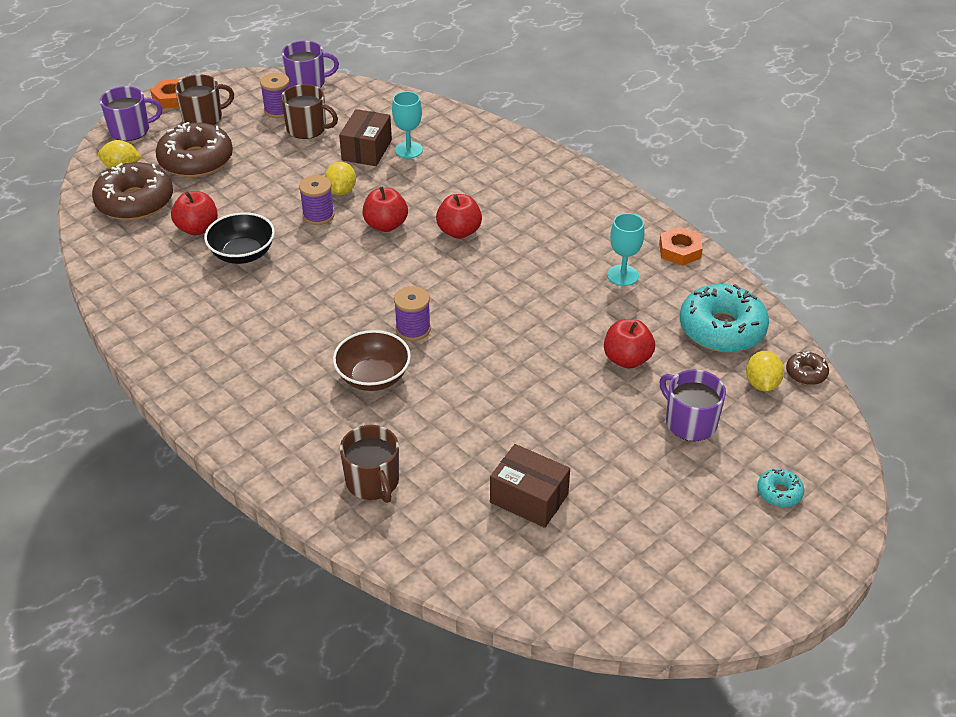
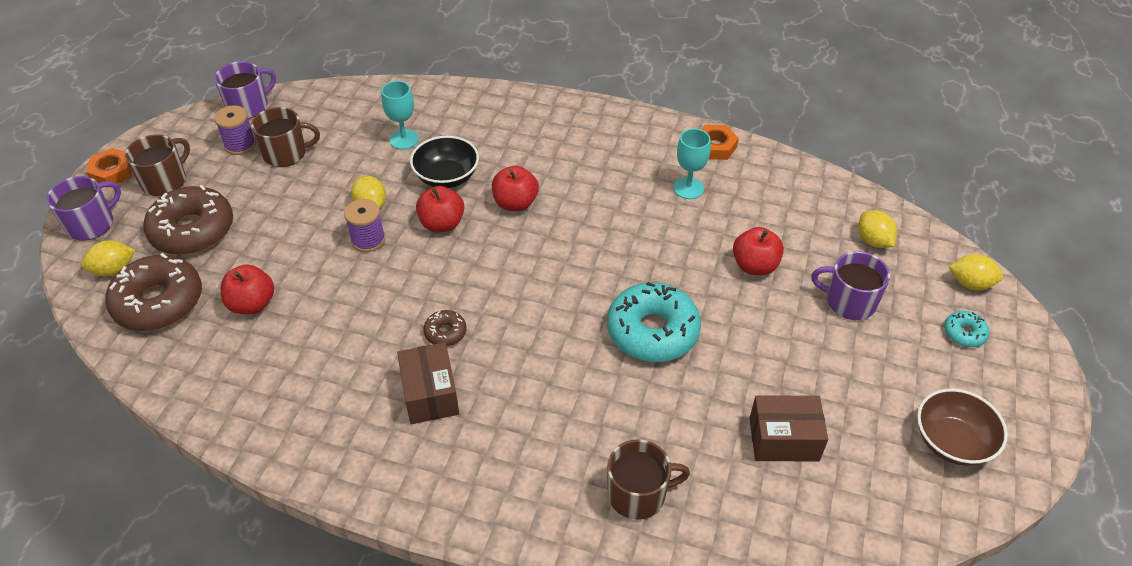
camera: 30 degrees left, 5 degrees up
(243, 254) = (322, 312): black bowl -> black bowl (446, 177)
(366, 150) = (363, 154): brown box -> brown box (430, 394)
(373, 377) = (553, 385): brown bowl -> brown bowl (952, 441)
(373, 482) = (638, 494): brown mug -> brown mug turned 45 degrees counterclockwise
(413, 329) = (551, 319): purple spool -> none
(722, 329) = (804, 204): turquoise donut -> turquoise donut (652, 331)
(806, 373) = (896, 216): brown donut -> brown donut (445, 332)
(826, 456) = (970, 284): none -> yellow lemon

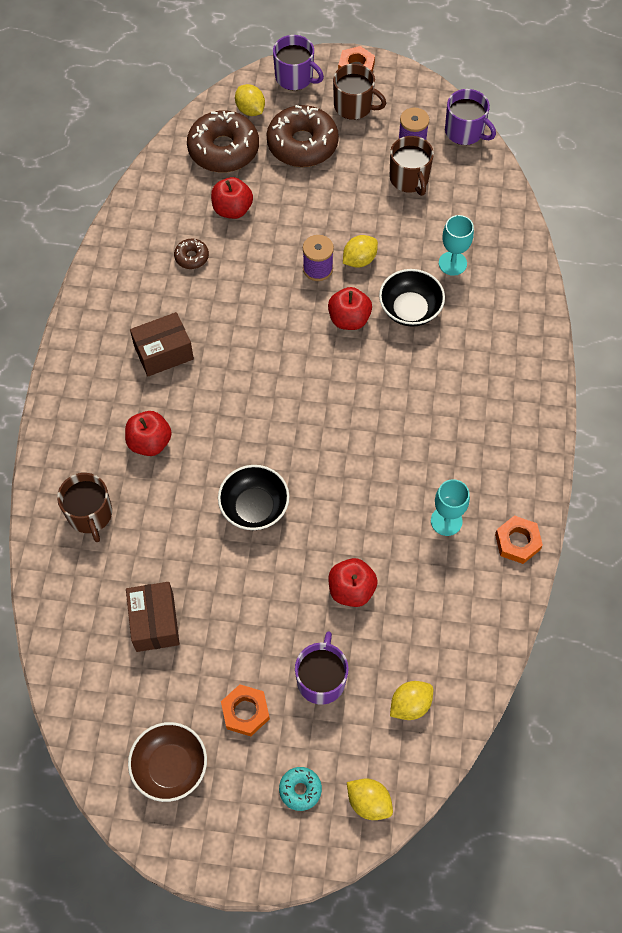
camera: 80 degrees right, 15 degrees up
(445, 332) = (226, 349): brown donut -> brown donut (192, 257)
(515, 203) = (389, 372): red apple -> red apple (150, 442)
(652, 331) = (254, 507): turquoise donut -> black bowl
(886, 368) = (245, 712): none -> orange nut
(970, 284) = (369, 802): yellow lemon -> yellow lemon turned 60 degrees counterclockwise

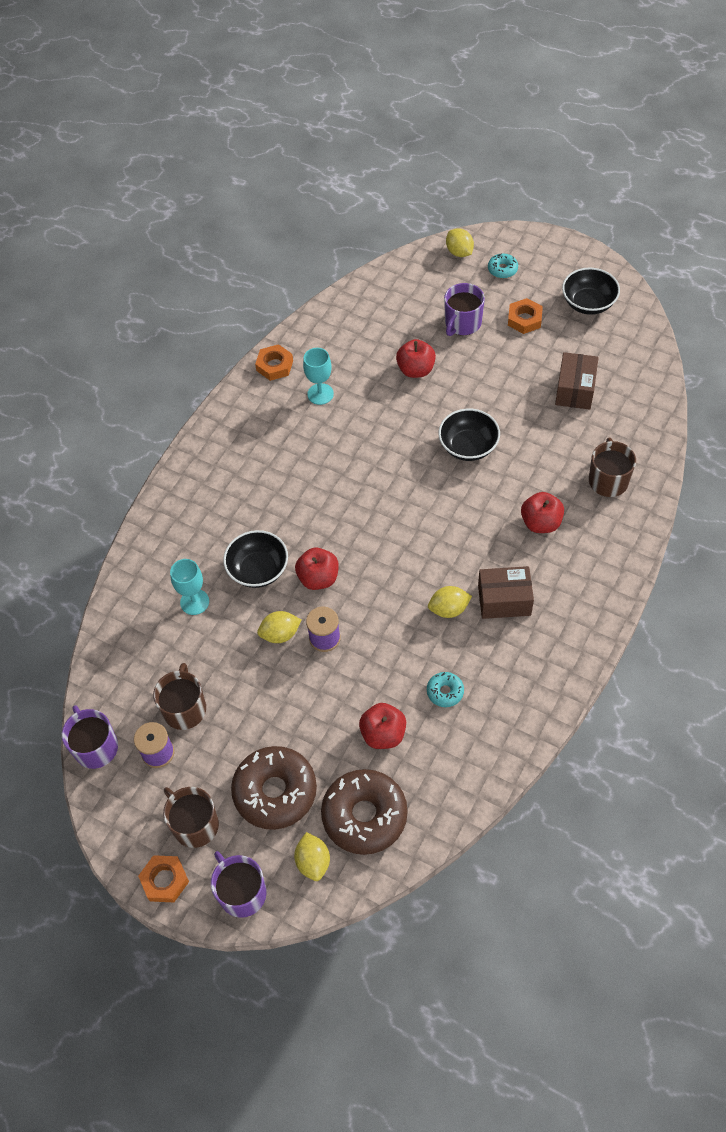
camera: 155 degrees left, 5 degrees down
(170, 767) = (588, 303): brown bowl -> black bowl
(192, 257) = (445, 692): brown donut -> turquoise donut
(410, 705) = (406, 293): yellow lemon -> yellow lemon (449, 609)

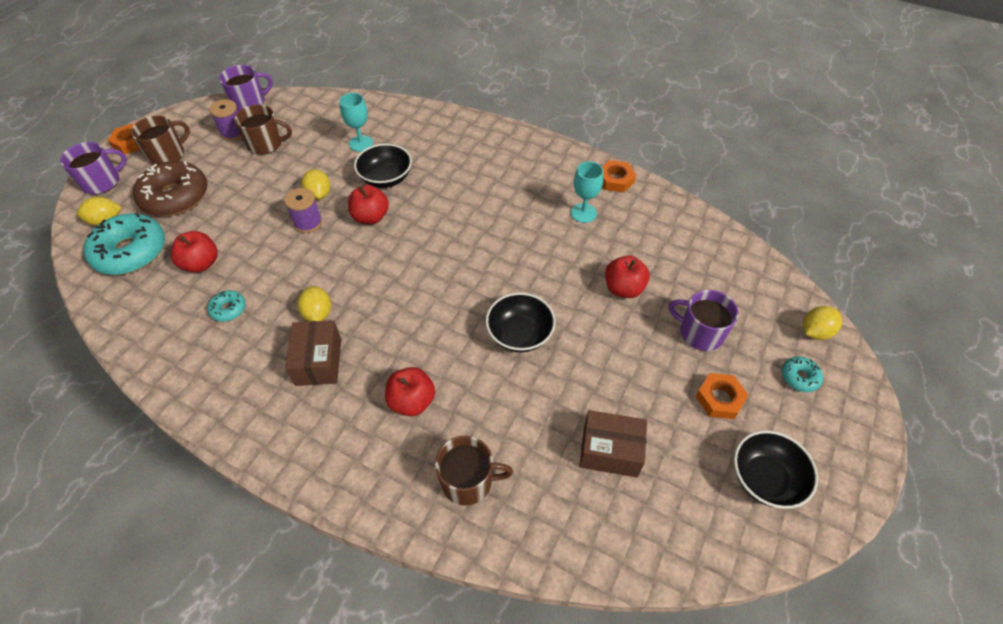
camera: 85 degrees right, 5 degrees down
(364, 816) = (131, 252): brown donut -> turquoise donut

